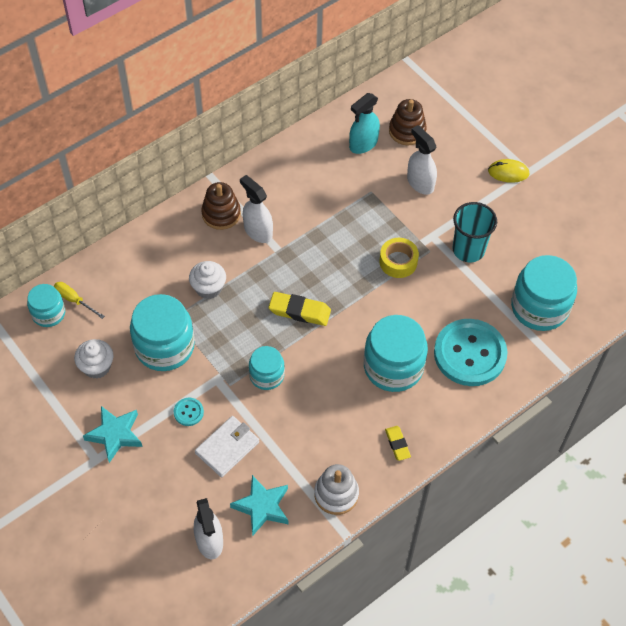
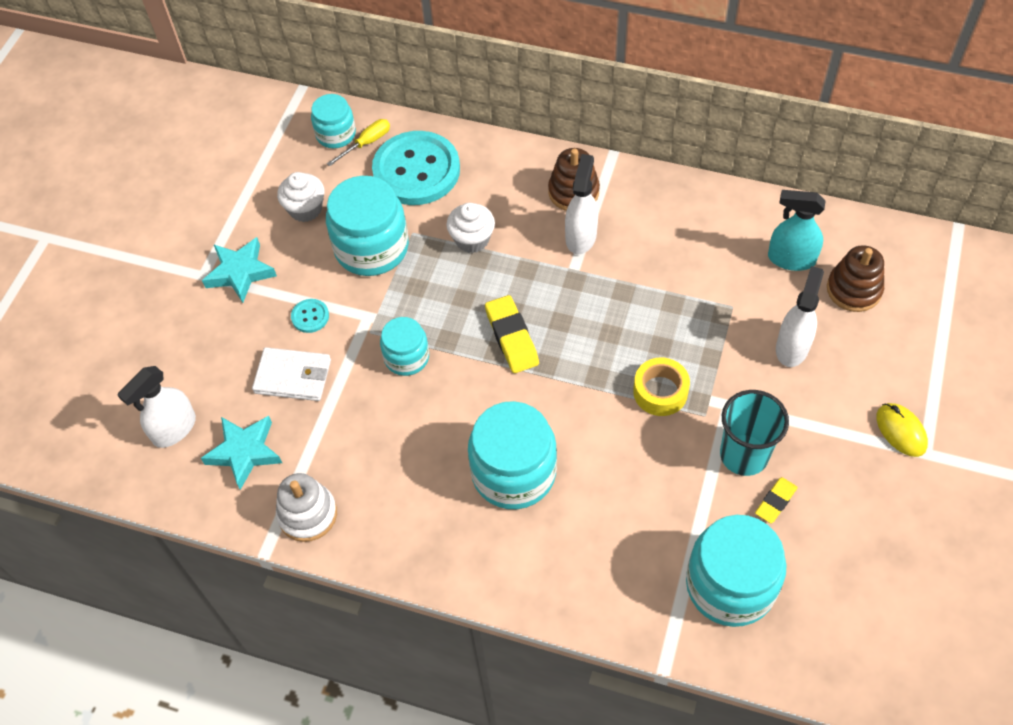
camera: 60 degrees right, 0 degrees up
(74, 300) = (367, 143): yellow screwdriver -> yellow screwdriver turned 45 degrees clockwise
(397, 444) = (414, 538): yellow eraser -> yellow eraser (775, 502)
(470, 354) = (596, 544): turquoise button -> turquoise button (416, 170)

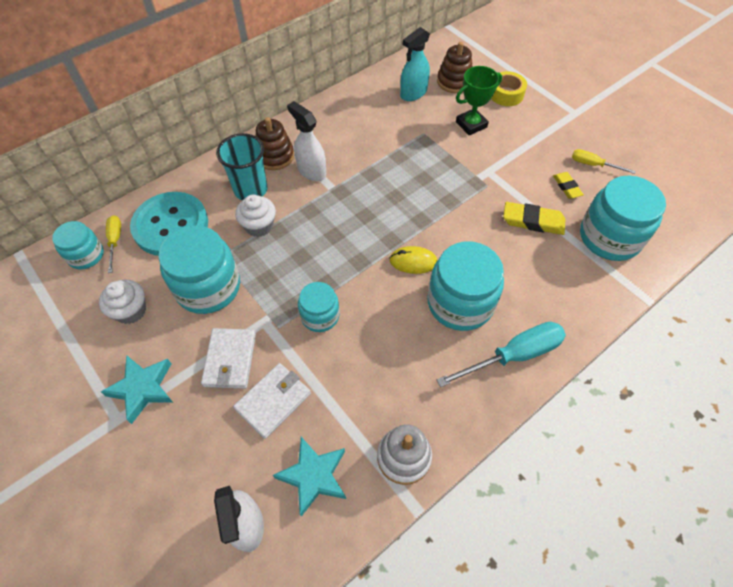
camera: 60 degrees left, 0 degrees up
(310, 316) = (230, 360): turquoise button -> white wallet
(484, 556) = (513, 355): none -> turquoise screwdriver
(511, 337) = (355, 247): yellow eraser -> yellow eraser (533, 221)
(660, 392) = (456, 196): yellow tape -> yellow tape (506, 94)
(744, 455) = (526, 183): turquoise cup -> turquoise cup (250, 190)
(792, 347) = (471, 124): white spray bottle -> green trophy
(842, 515) = (593, 165): none -> yellow screwdriver
(901, 431) = (556, 114): yellow mouse -> yellow mouse (413, 261)

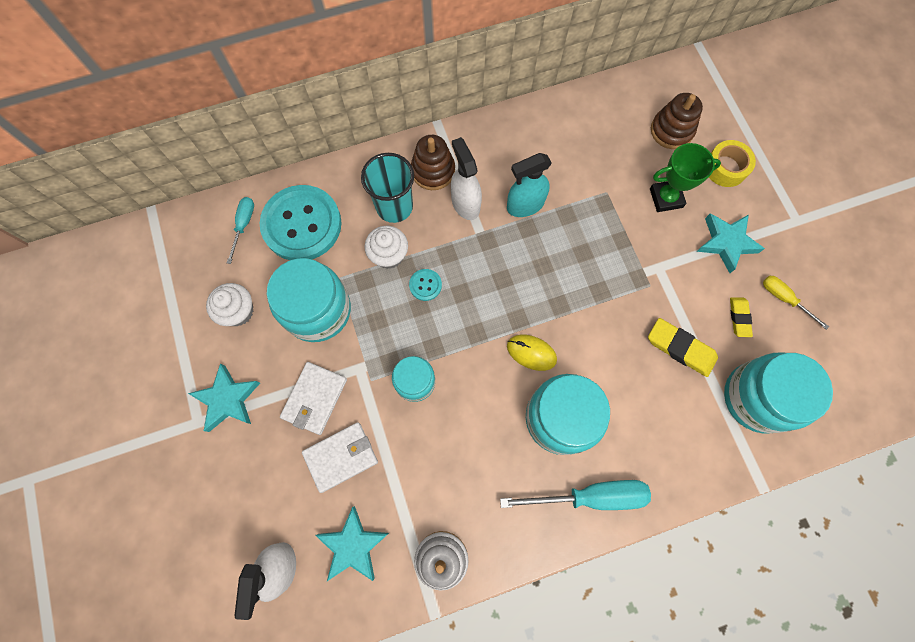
camera: 20 degrees right, 15 degrees up
(86, 255) = (212, 232): turquoise jar -> none
(115, 241) = (244, 225): yellow screwdriver -> turquoise screwdriver
(300, 239) = (425, 285): none -> turquoise button
(413, 93) = (616, 132): turquoise spray bottle -> turquoise spray bottle (525, 205)
(531, 141) = (726, 243): none -> turquoise star

